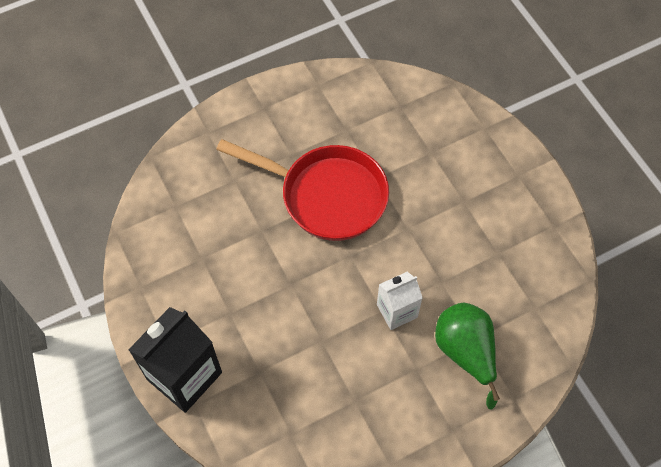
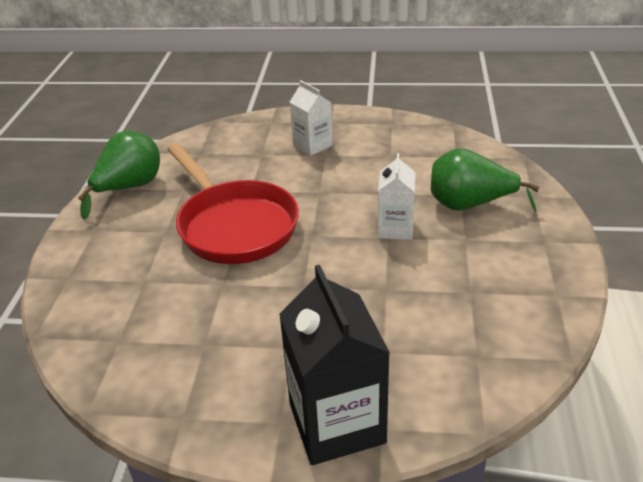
camera: 55 degrees left, 25 degrees down
(323, 92) = (129, 188): none -> green pear
(327, 196) = (234, 226): red pan -> red pan turned 90 degrees clockwise
(471, 183) = (312, 145): none -> white carton

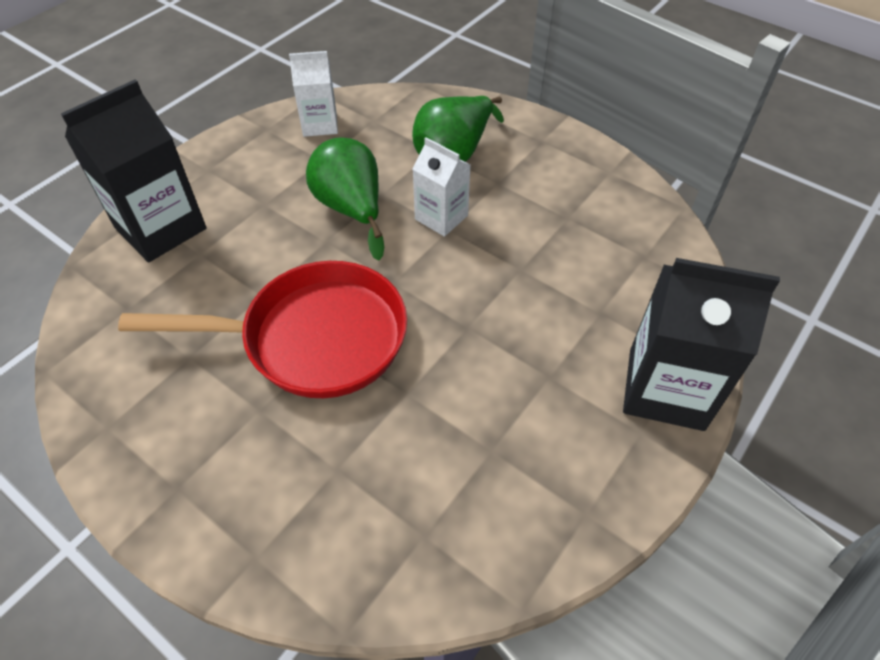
camera: 60 degrees left, 15 degrees up
(129, 188) = (123, 414): green pear -> green pear (351, 209)
(267, 132) = (160, 228): none -> black carton
(312, 145) = (234, 204): white carton -> white carton (320, 124)

